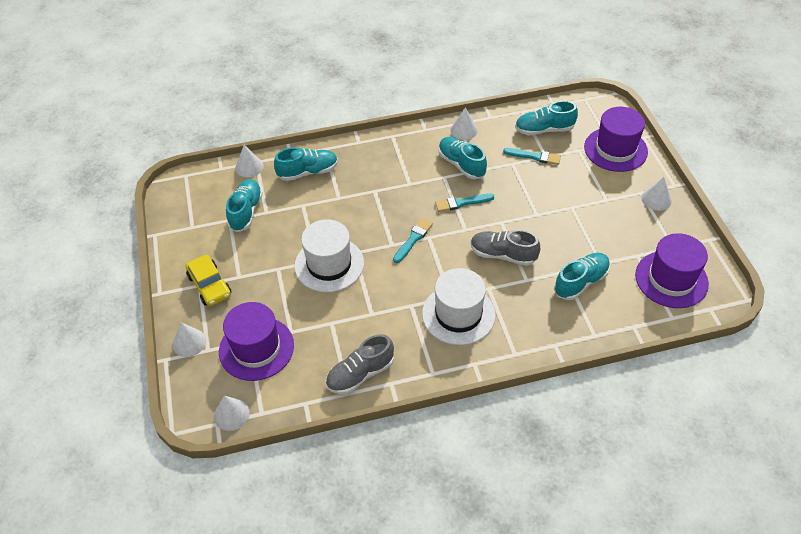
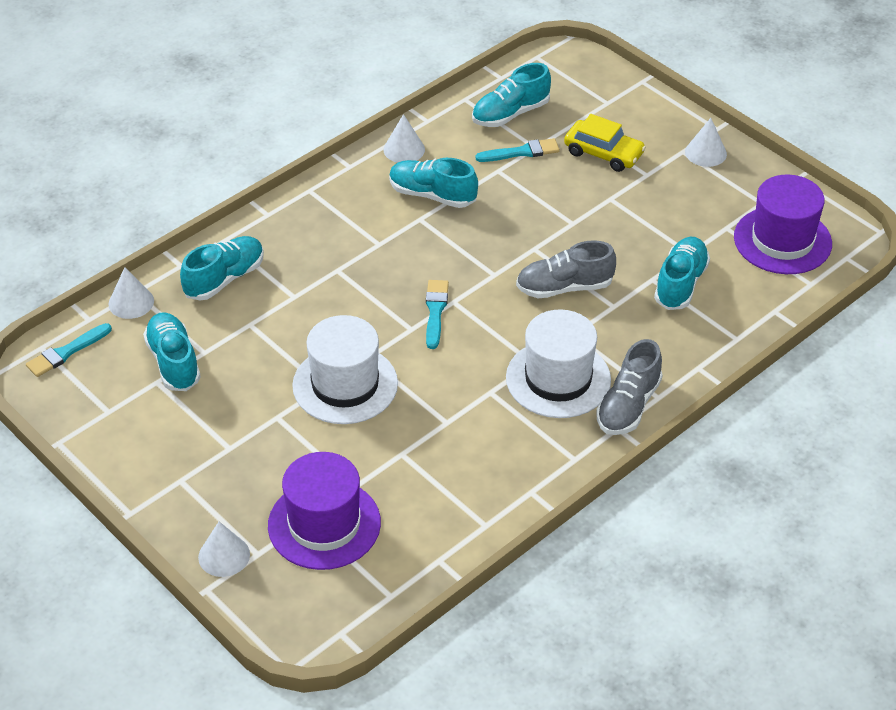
camera: 30 degrees left, 5 degrees down
(210, 285) = (196, 475): yellow car -> yellow car (603, 153)
(231, 414) = (352, 614): white cone -> none
(360, 374) = (485, 497): grey shoe -> grey shoe (628, 406)
(461, 203) = (466, 243): turquoise brush -> turquoise brush (66, 352)
(615, 149) = (617, 108): purple hat -> none

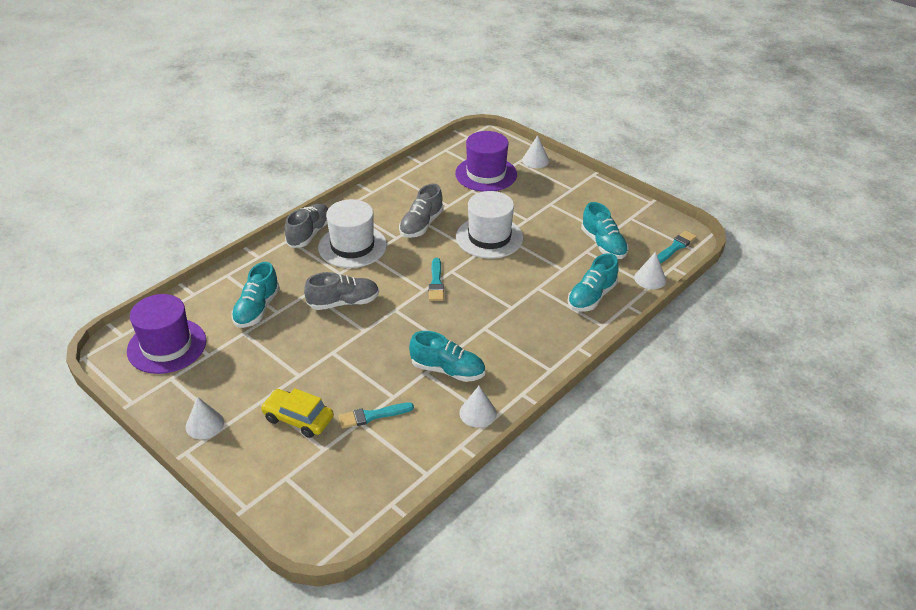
camera: 175 degrees right, 5 degrees down
(450, 414) = (421, 225): none -> grey shoe
(510, 114) = (382, 458): turquoise shoe -> none

